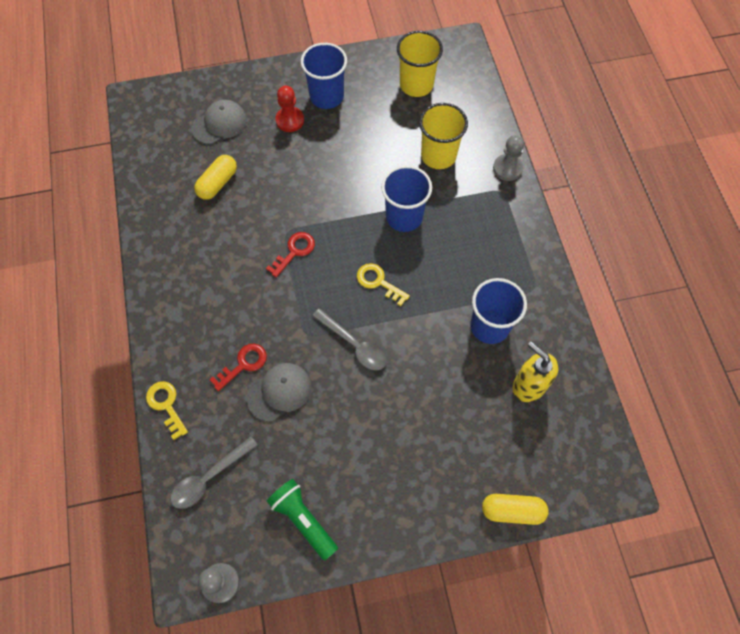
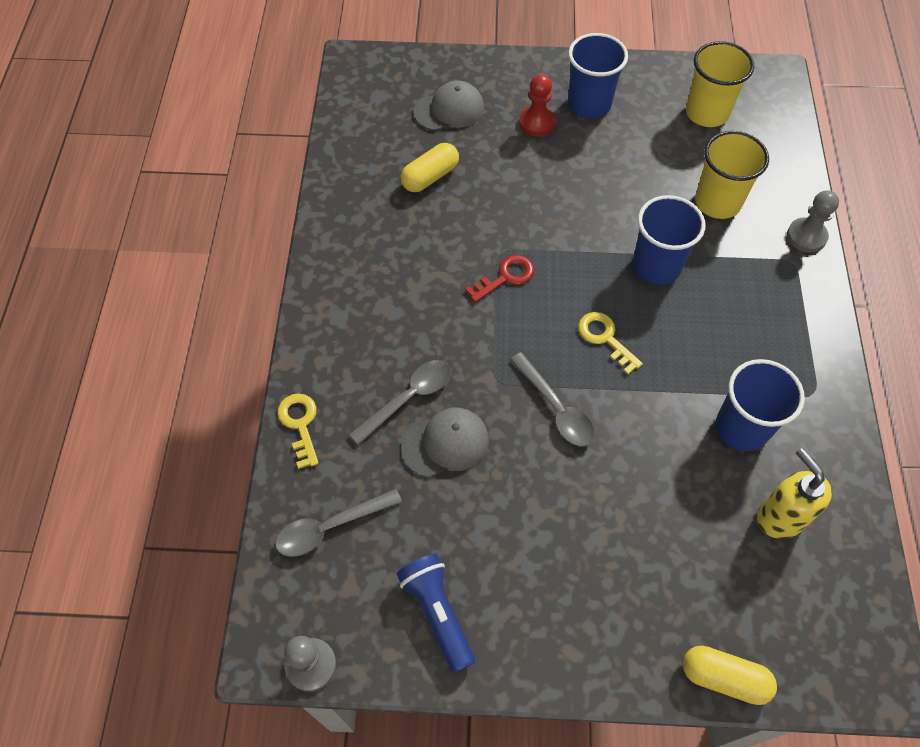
camera: 15 degrees right, 5 degrees down
(243, 364) = (408, 398): red key -> grey spoon
(303, 520) = (437, 613): green flashlight -> blue flashlight

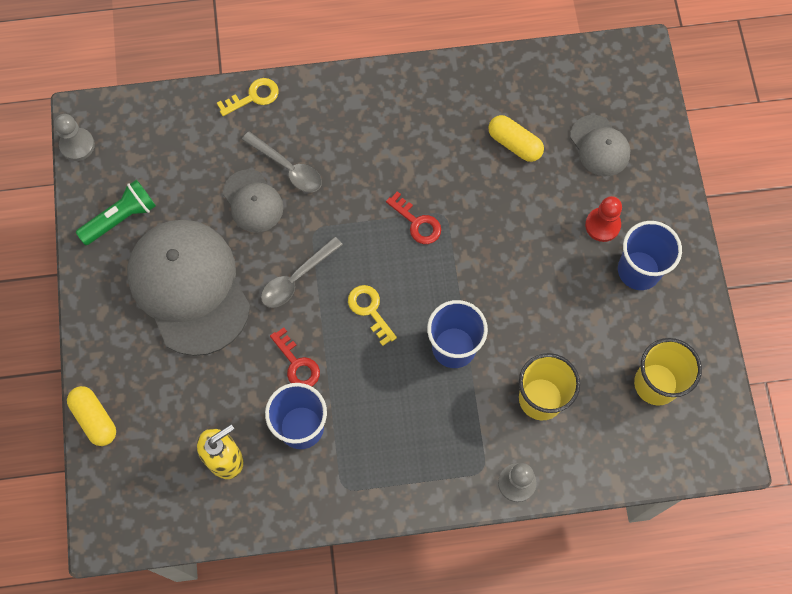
camera: 80 degrees right, 10 degrees up
(330, 527) = (175, 135): grey spoon -> none
(437, 613) = (121, 218): blue flashlight -> green flashlight
(551, 534) = (189, 287): none -> grey cap
(605, 338) = (369, 310): yellow key -> yellow key turned 75 degrees counterclockwise
(664, 421) = (297, 364): none -> red key
(724, 678) = (95, 419): yellow capsule -> yellow capsule turned 45 degrees counterclockwise

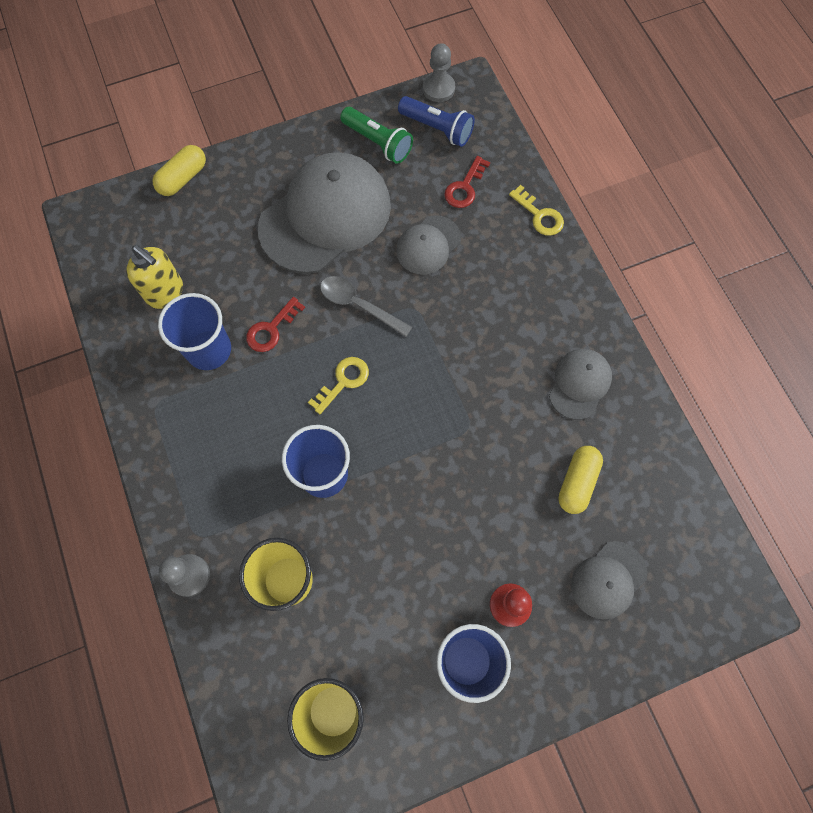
camera: 75 degrees right, 0 degrees up
(125, 159) = (437, 128): none -> blue flashlight
(288, 168) = (473, 266): grey spoon -> none
(417, 223) = (452, 403): red key -> red key (464, 187)
(429, 115) = (579, 384): none -> grey cap

